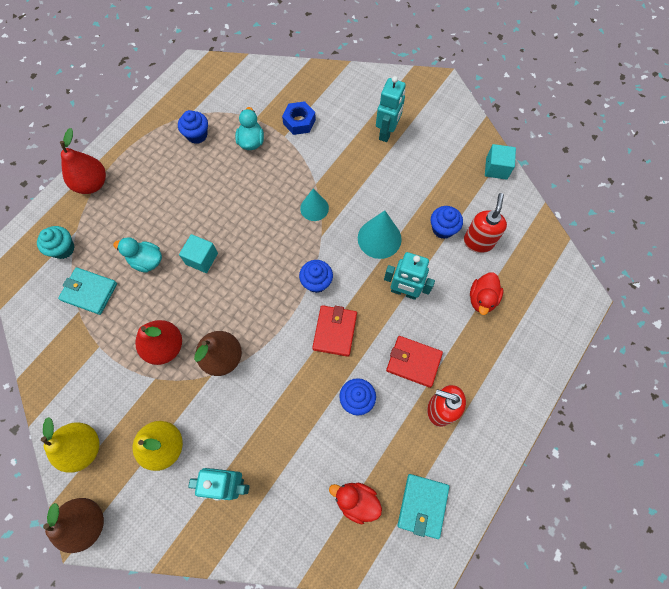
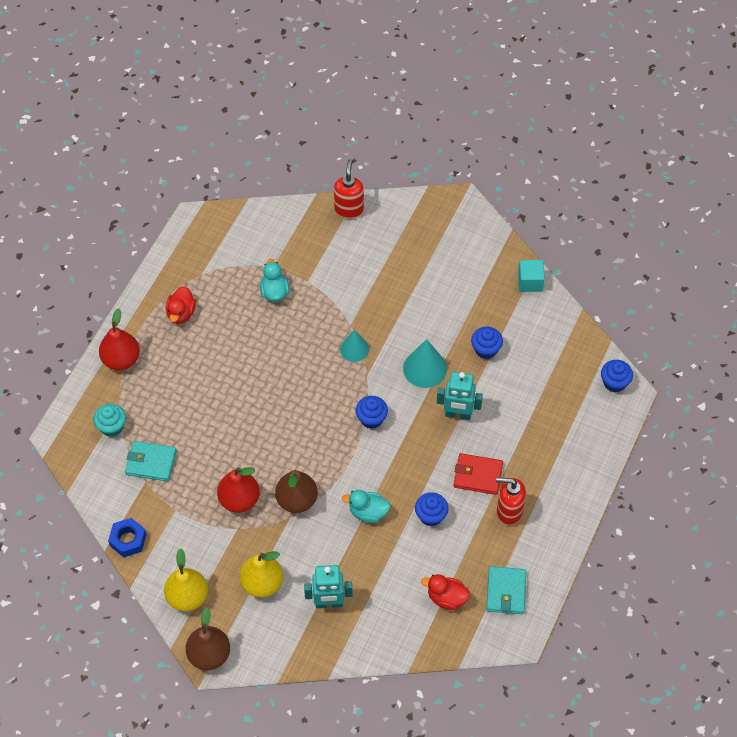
camera: 10 degrees left, 10 degrees down
(146, 261) = (199, 425): turquoise duck -> turquoise duck (368, 512)
(197, 135) = (216, 294): blue cupcake -> blue cupcake (614, 383)
(202, 259) = (253, 414): turquoise cube -> none
(299, 122) = (319, 264): blue nut -> blue nut (128, 540)
(335, 331) = (398, 460): red wallet -> none
(387, 132) = (413, 261): turquoise robot -> none
(478, 242) = (522, 357): red soap dispenser -> red soap dispenser (349, 210)
(482, 299) = (533, 409): red duck -> red duck (181, 313)

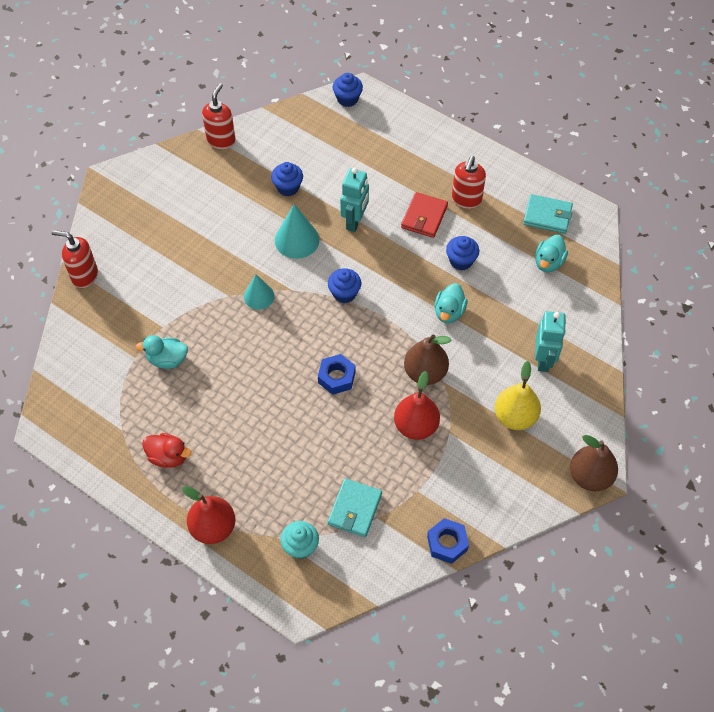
camera: 80 degrees left, 0 degrees up
(187, 597) = (522, 490): yellow pear -> none
(279, 427) = (336, 377): none -> blue nut
(446, 598) = (548, 262): red duck -> turquoise duck
(530, 282) = (221, 140): turquoise cube -> red soap dispenser

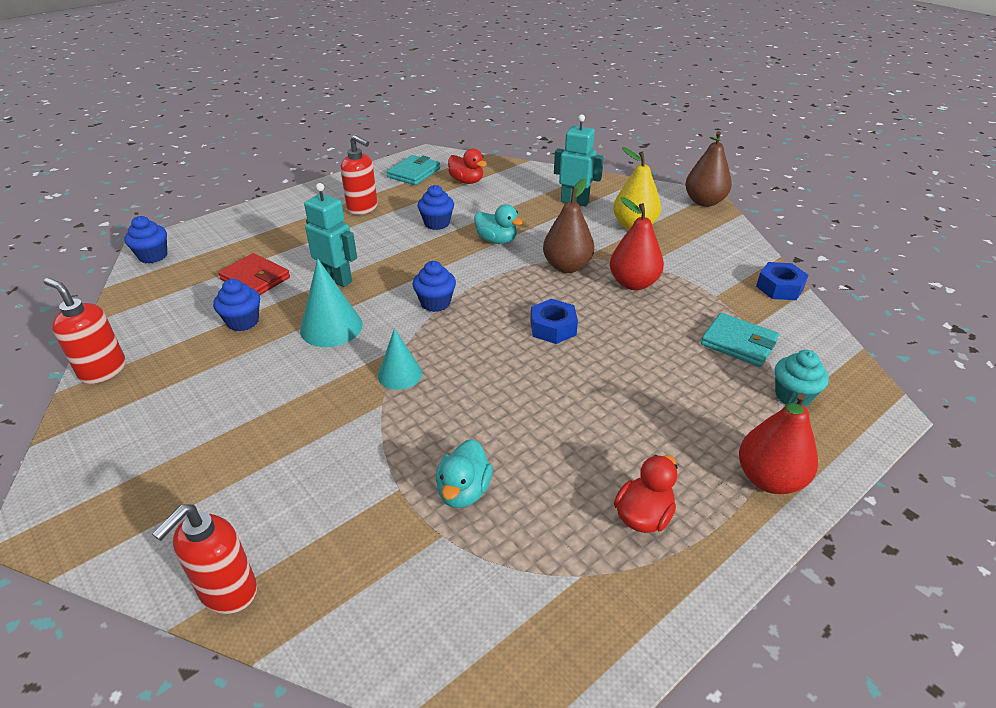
camera: 75 degrees left, 20 degrees down
(424, 217) = (365, 234): red wallet -> red wallet (255, 278)
(548, 262) = (467, 181): turquoise duck -> red duck

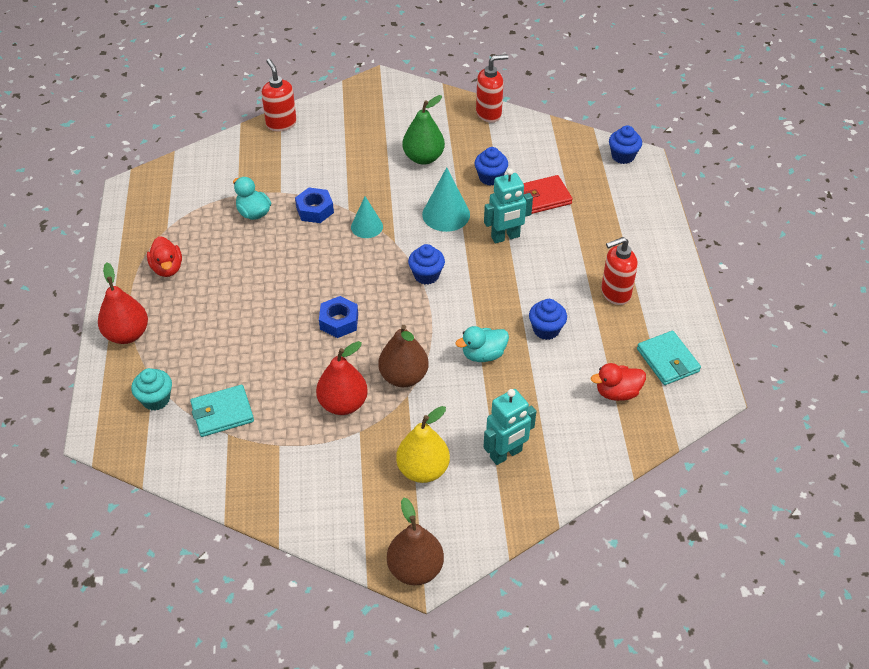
camera: 125 degrees right, 10 degrees up
(234, 386) = (423, 158): none -> green pear
(779, 287) = (245, 499): blue nut -> blue nut (315, 210)

